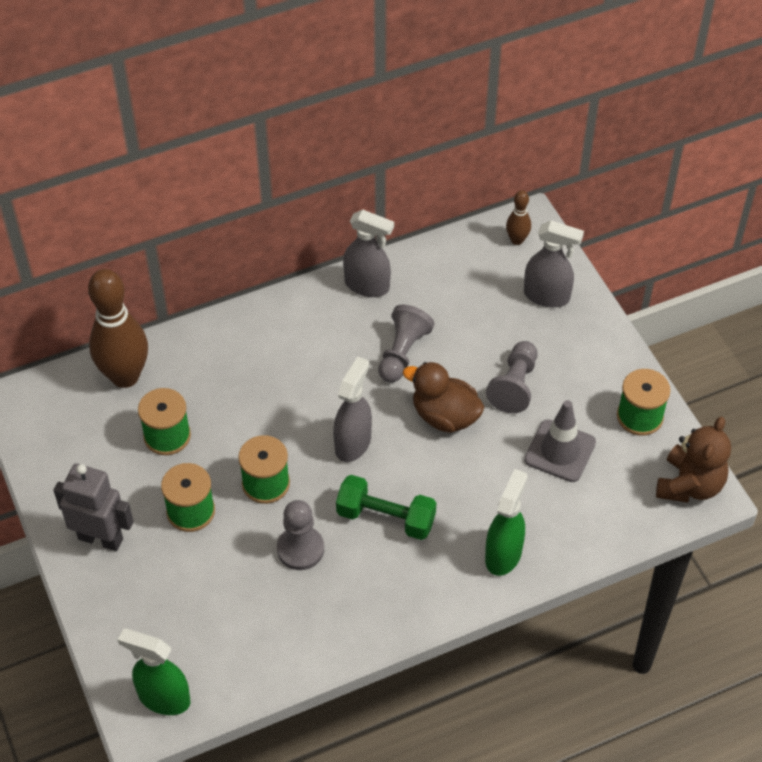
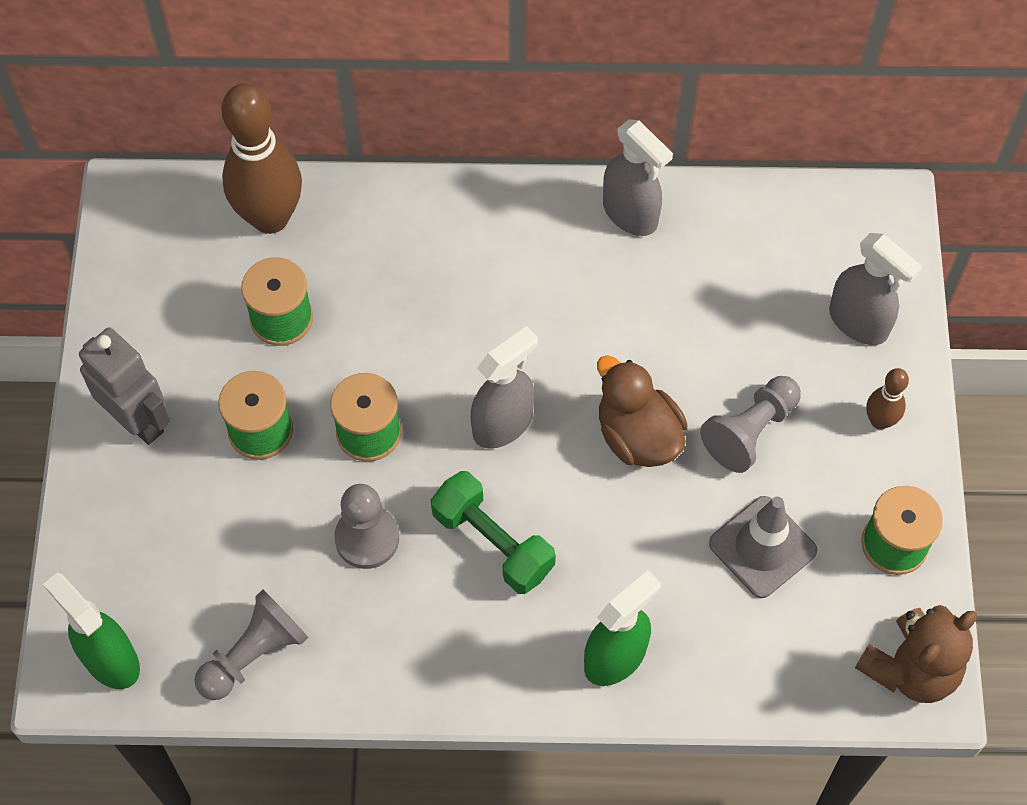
camera: 25 degrees right, 10 degrees up
(402, 353) = (628, 326): grey pawn -> grey pawn (254, 654)
(517, 240) = (860, 227): brown bowling pin -> brown bowling pin (879, 421)

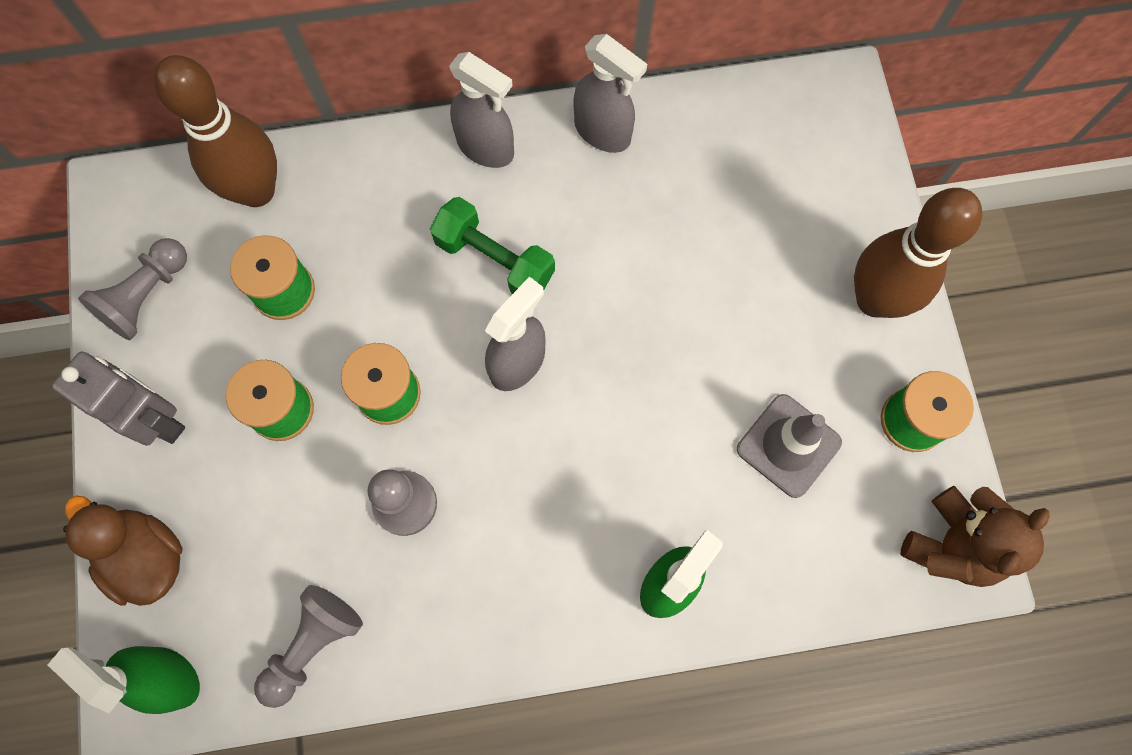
camera: 10 degrees left, 10 degrees up
(493, 542) = (529, 486): green dumbbell -> green dumbbell (494, 260)
(638, 436) = (649, 353): brown duck -> brown duck (146, 557)
(750, 431) = (755, 330): grey pawn -> grey pawn (146, 296)
(859, 322) = (837, 205): grey spray bottle -> grey spray bottle (486, 148)
(879, 421) = (875, 299): brown bowling pin -> brown bowling pin, size x2.14

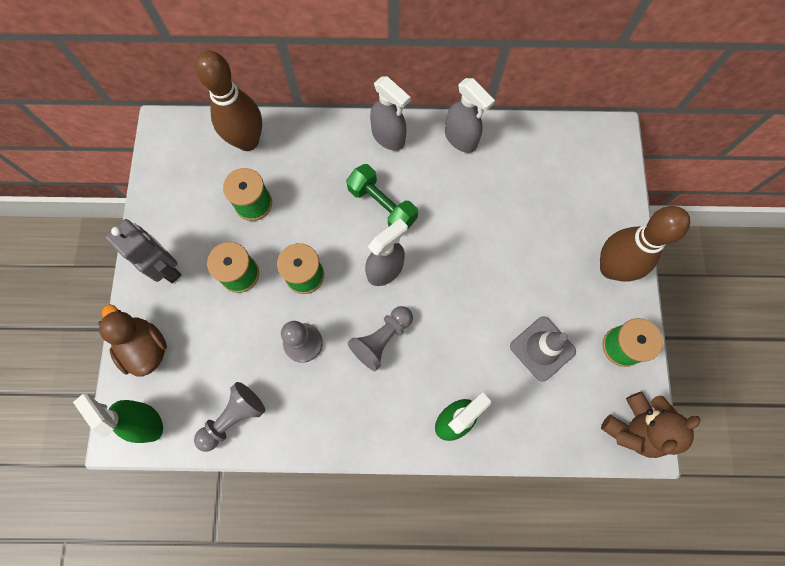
camera: 10 degrees right, 0 degrees up
(146, 296) = (172, 193): grey pawn -> grey pawn (381, 339)

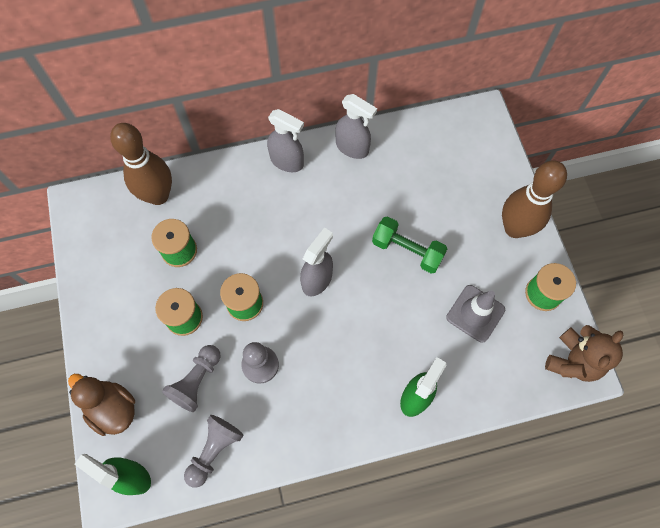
camera: 15 degrees left, 5 degrees down
(166, 267) = (113, 329): grey robot -> none
(381, 339) = (331, 343): grey pawn -> grey pawn (196, 381)
(382, 205) = (298, 223): green dumbbell -> green dumbbell (407, 250)

